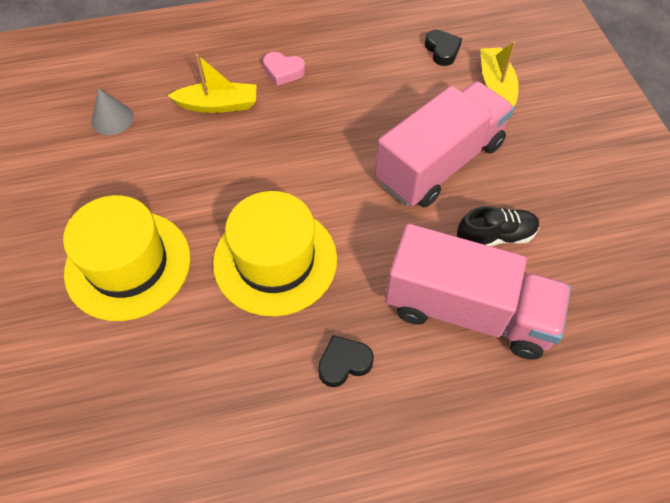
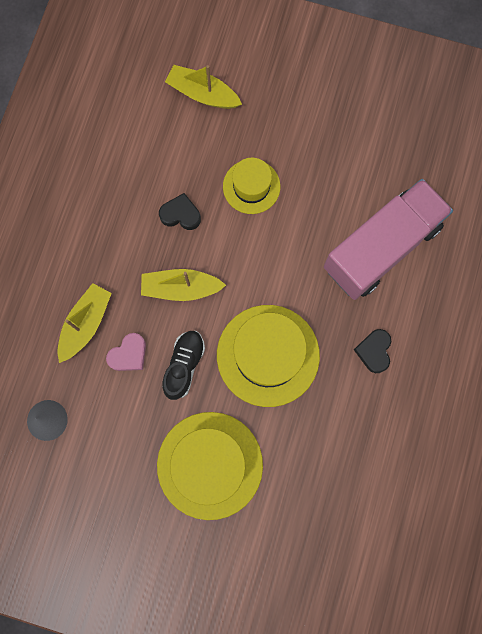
camera: 60 degrees left, 20 degrees up
(283, 71) = (80, 251): pink heart -> pink heart (129, 354)
(298, 156) = (181, 288): none -> yellow boat
(439, 163) = (251, 186): pink truck -> yellow hat
(442, 50) = (138, 109): black heart -> black heart (180, 214)
(495, 236) = (336, 191): black shoe -> black shoe (184, 365)

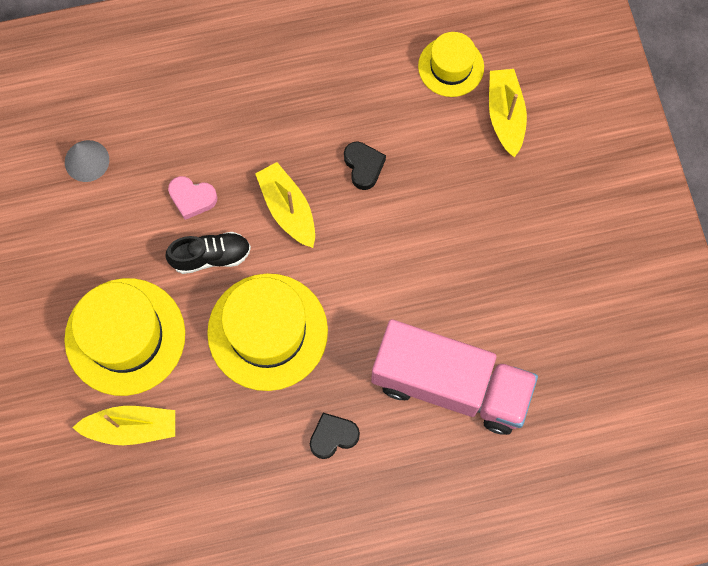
camera: 60 degrees right, 5 degrees down
(86, 324) = (200, 142): yellow boat -> yellow boat (131, 428)
(251, 186) = (435, 218): yellow hat -> yellow hat (451, 67)

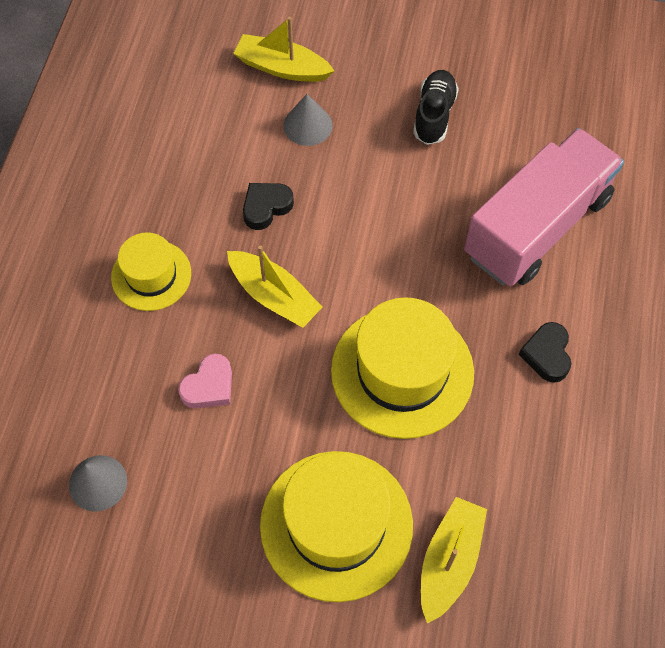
camera: 65 degrees left, 10 degrees down
(211, 256) = (287, 394): black shoe -> black shoe (434, 115)
(288, 209) = (274, 296): yellow boat -> yellow boat turned 135 degrees counterclockwise
(363, 166) = (266, 207): black heart -> black heart turned 45 degrees counterclockwise
(451, 67) = (204, 90): yellow hat -> yellow hat (151, 275)
(458, 162) = (307, 125): none -> grey cone

